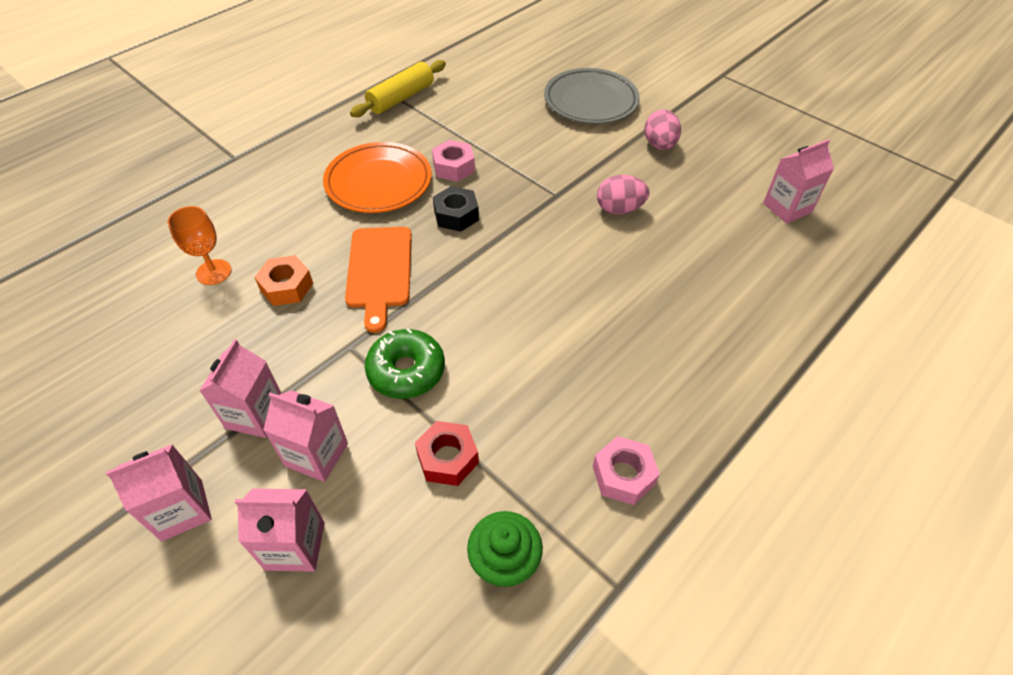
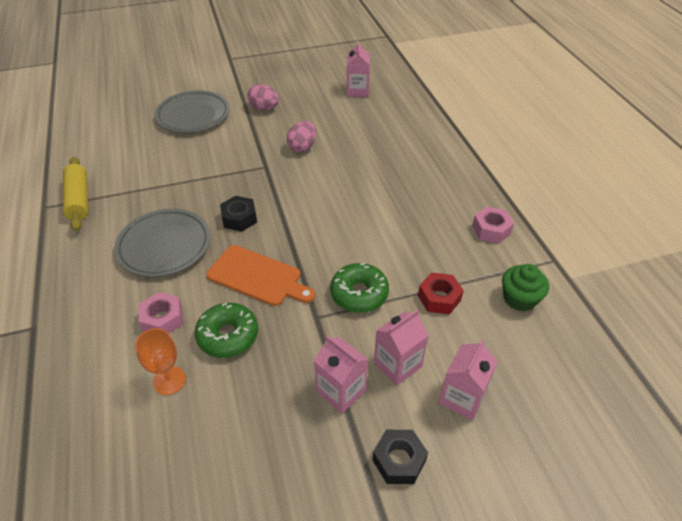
camera: 60 degrees left, 5 degrees down
(182, 510) = (399, 460): pink carton -> black nut
(287, 287) = (228, 336): orange nut -> green donut
(379, 182) = (164, 246): orange plate -> grey plate
(453, 167) = (189, 201): pink nut -> pink nut (163, 319)

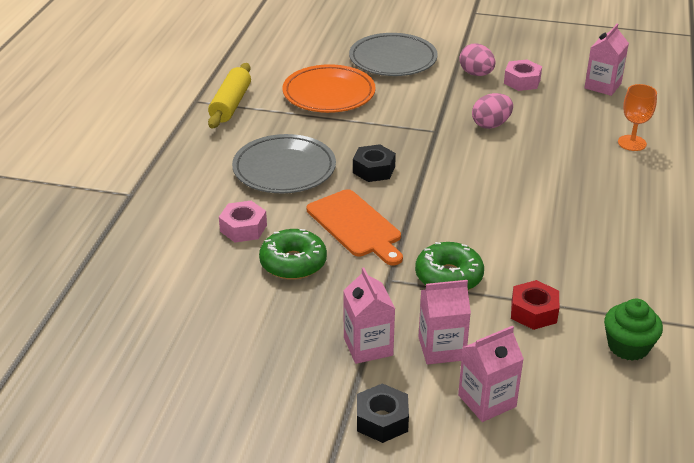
camera: 30 degrees right, 10 degrees down
(160, 162) = (329, 94): none -> orange plate
(169, 380) = (218, 277): orange goblet -> orange goblet (632, 143)
(491, 230) = (652, 273): pink nut -> pink nut (522, 81)

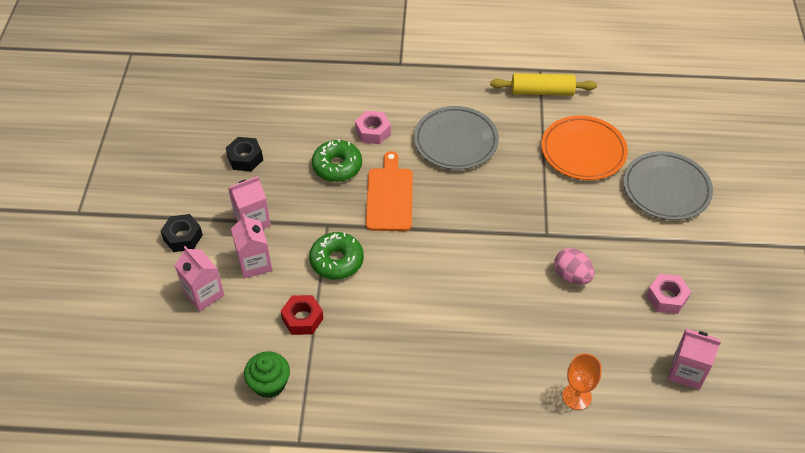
camera: 80 degrees right, 15 degrees up
(355, 226) = (390, 196): orange cutting board -> orange cutting board turned 135 degrees clockwise
(374, 170) = (471, 198): black nut -> black nut (245, 158)
(476, 74) = (666, 258): pink egg -> none

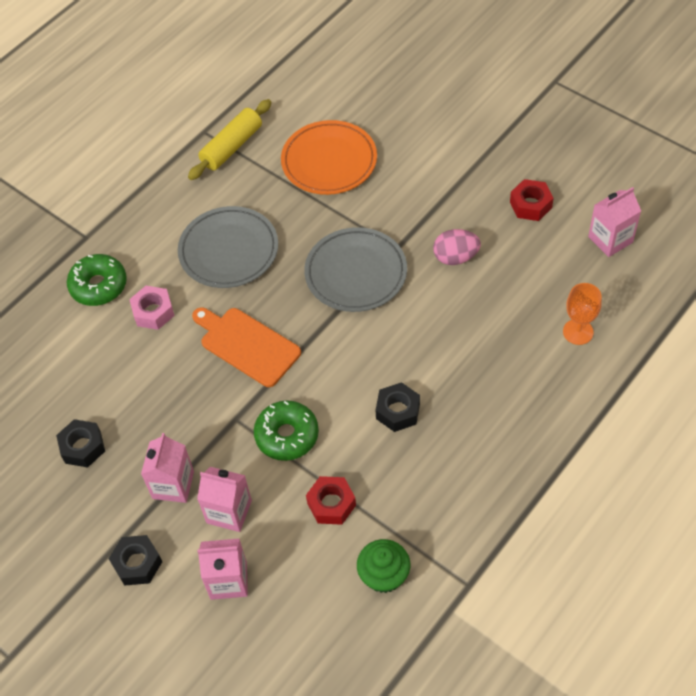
camera: 50 degrees left, 5 degrees up
(337, 166) = (170, 369): green donut -> green donut (98, 286)
(408, 315) = (398, 411): none -> black nut
(666, 189) = (422, 131): grey plate -> grey plate (356, 273)
(666, 297) = (530, 205): pink nut -> red nut

